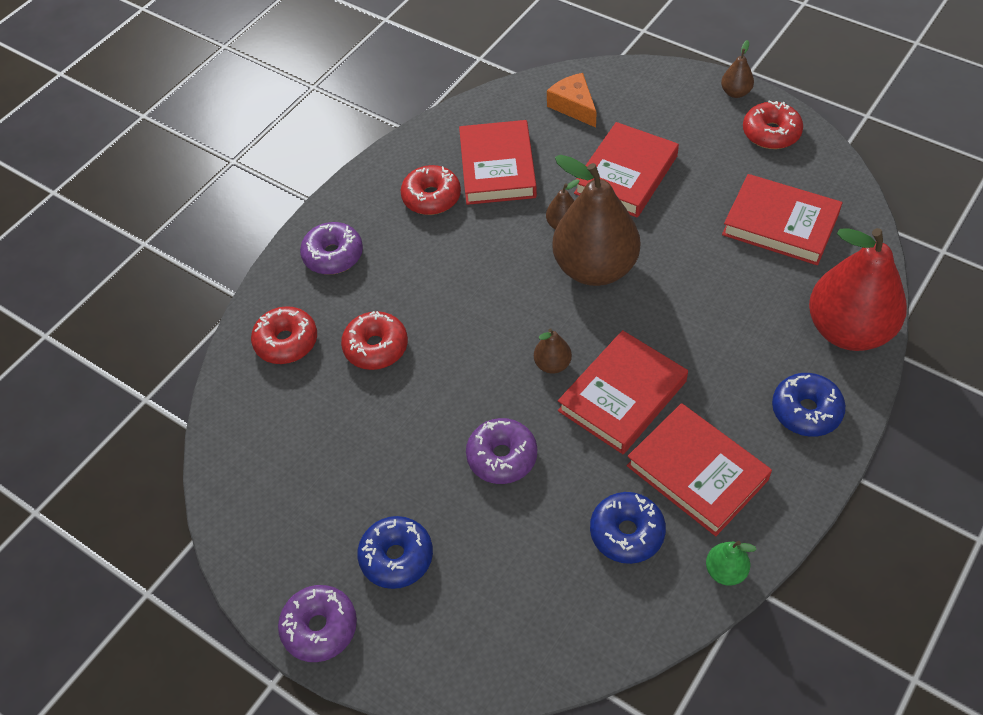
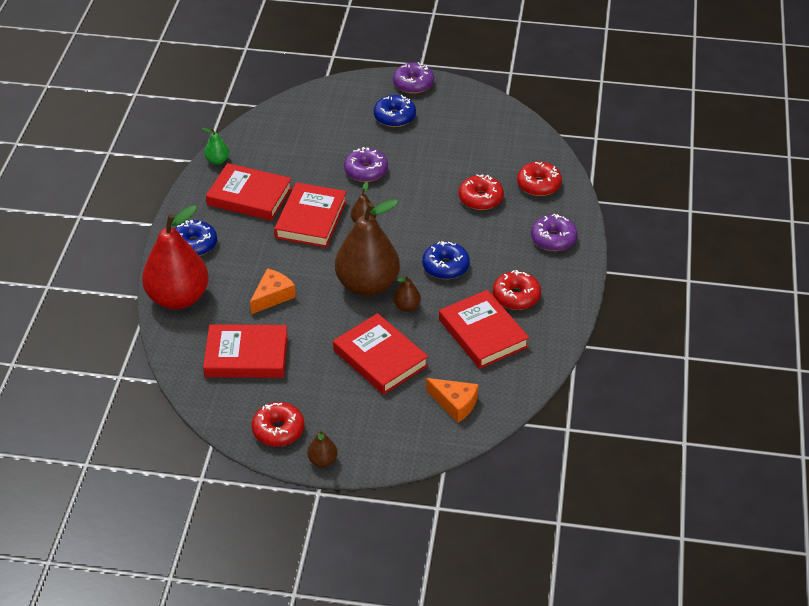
camera: 150 degrees right, 10 degrees down
(626, 175) = (380, 358): red book -> red book turned 45 degrees counterclockwise
(627, 533) = (277, 160): blue donut -> blue donut (445, 266)
(721, 292) = (272, 296): none -> orange cheese

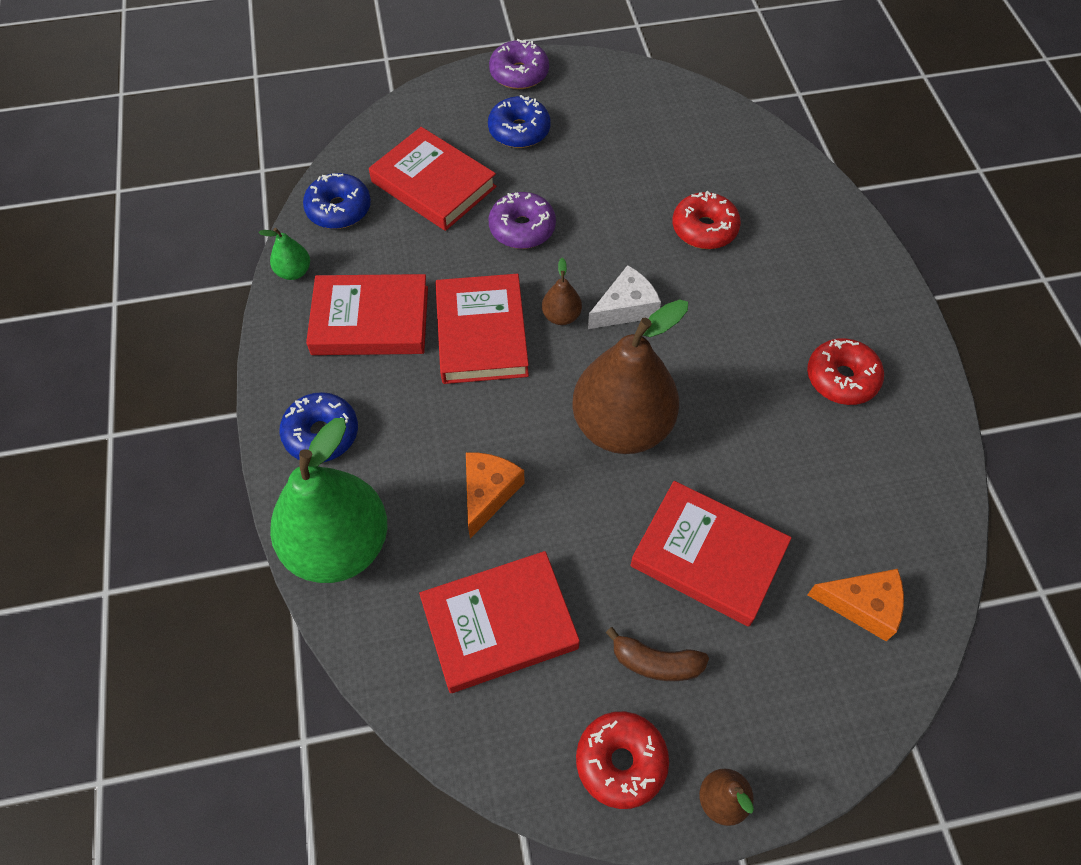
camera: 20 degrees left, 15 degrees up
(178, 298) = (339, 546): red pear -> green pear
(322, 395) = (656, 662): none -> brown banana
(405, 228) = (625, 308): none -> white cheese
(407, 307) = (698, 447): brown pear -> none
(445, 266) = (717, 357): blue donut -> blue donut (339, 209)
(483, 333) = (831, 459): red book -> red book (433, 184)
(538, 185) = (769, 185): red donut -> none
(553, 239) = (837, 266): purple donut -> none

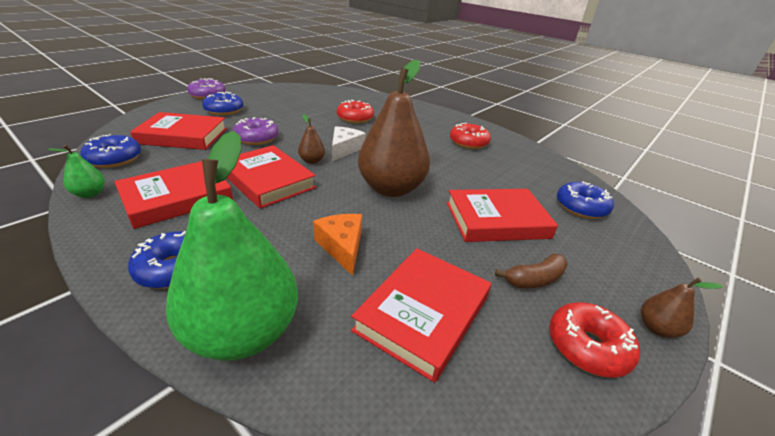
camera: 40 degrees left, 25 degrees down
(862, 605) = (581, 207): orange cheese -> blue donut

